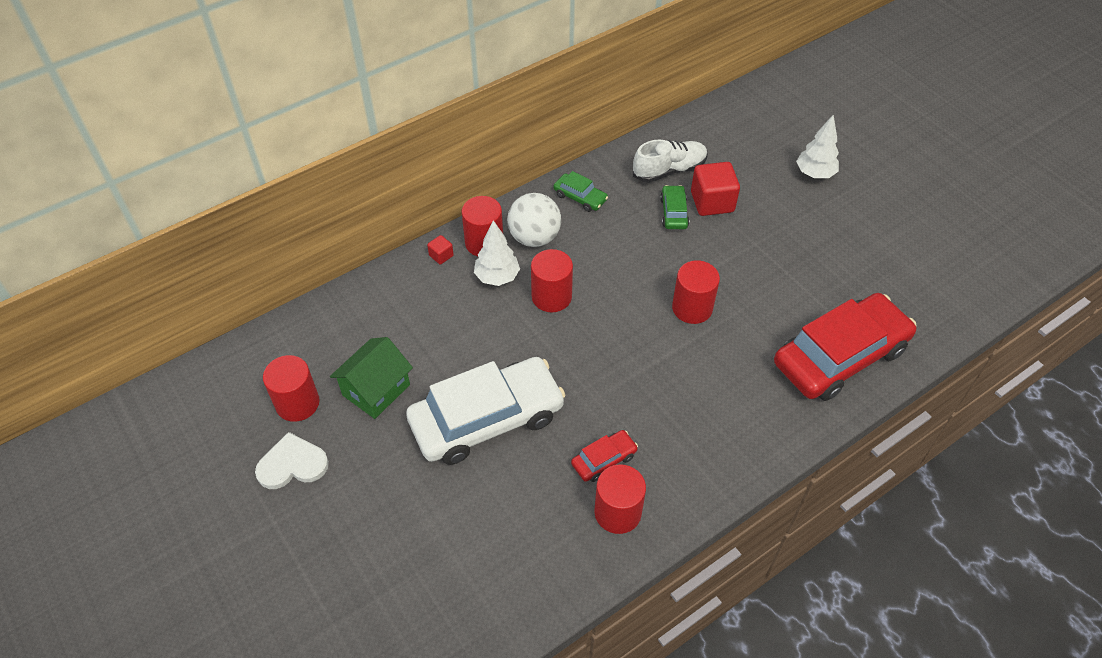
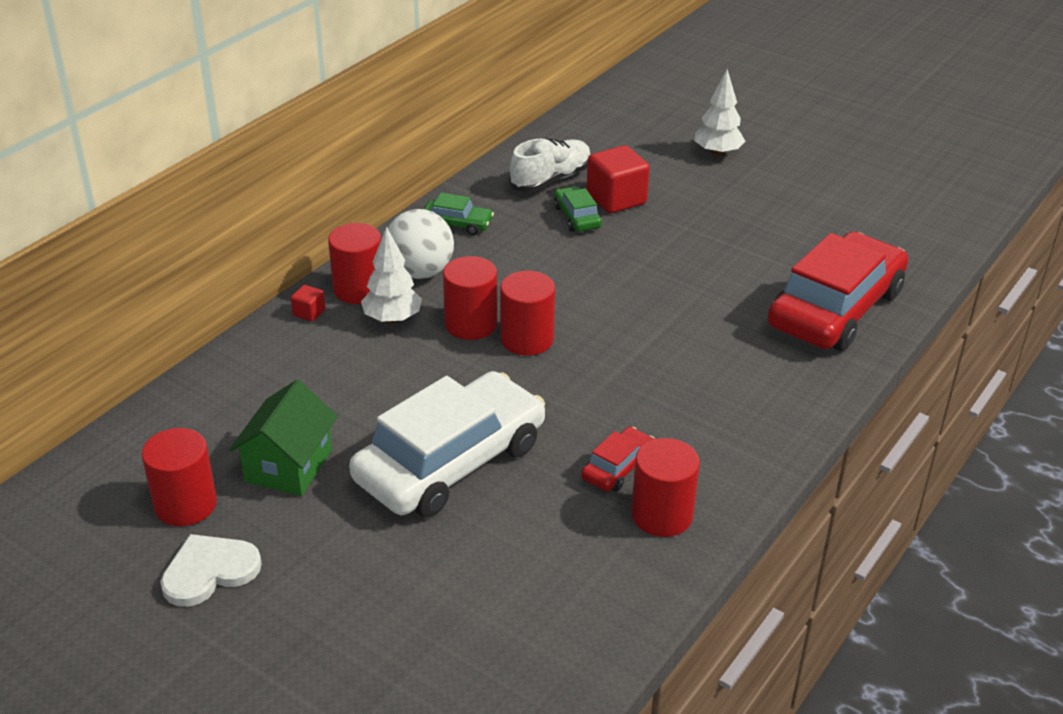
camera: 20 degrees left, 15 degrees down
(692, 308) = (645, 300): red cylinder -> red cylinder (527, 339)

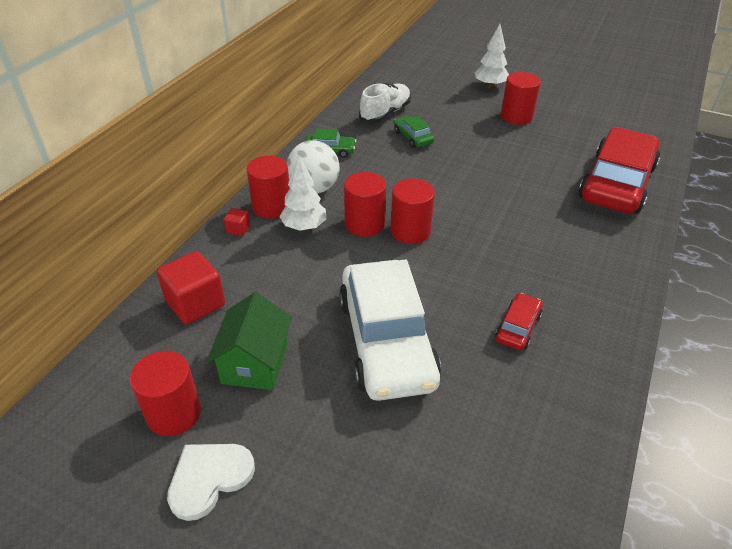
camera: 10 degrees left, 5 degrees up
(450, 462) = (386, 341): white car -> white car turned 135 degrees clockwise
(616, 199) = (435, 122): red cube -> red cube (195, 303)
(662, 515) = (568, 364): red cylinder -> red cylinder (516, 116)

